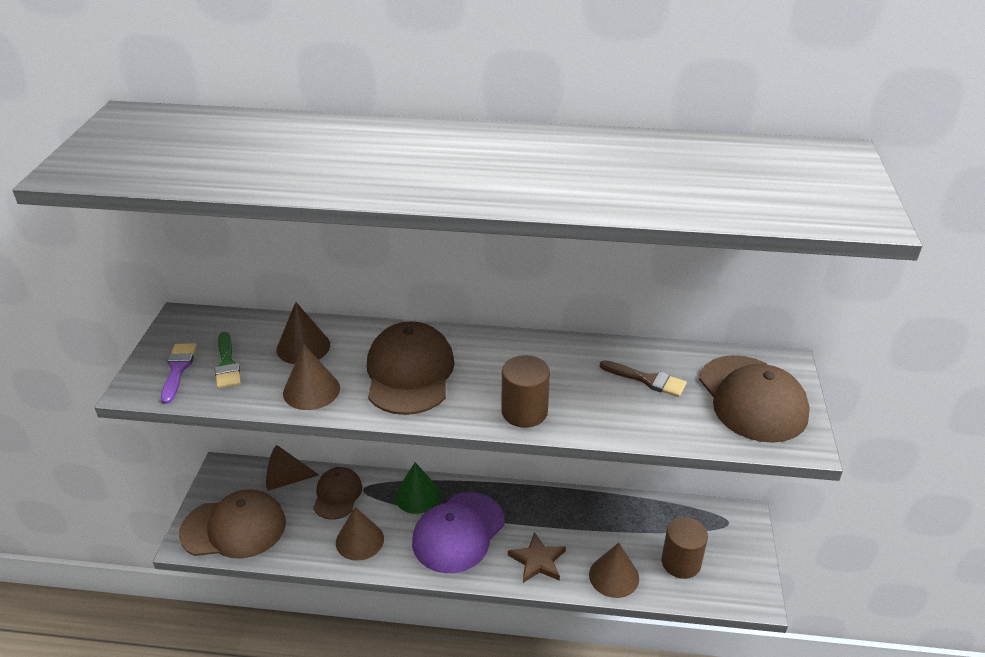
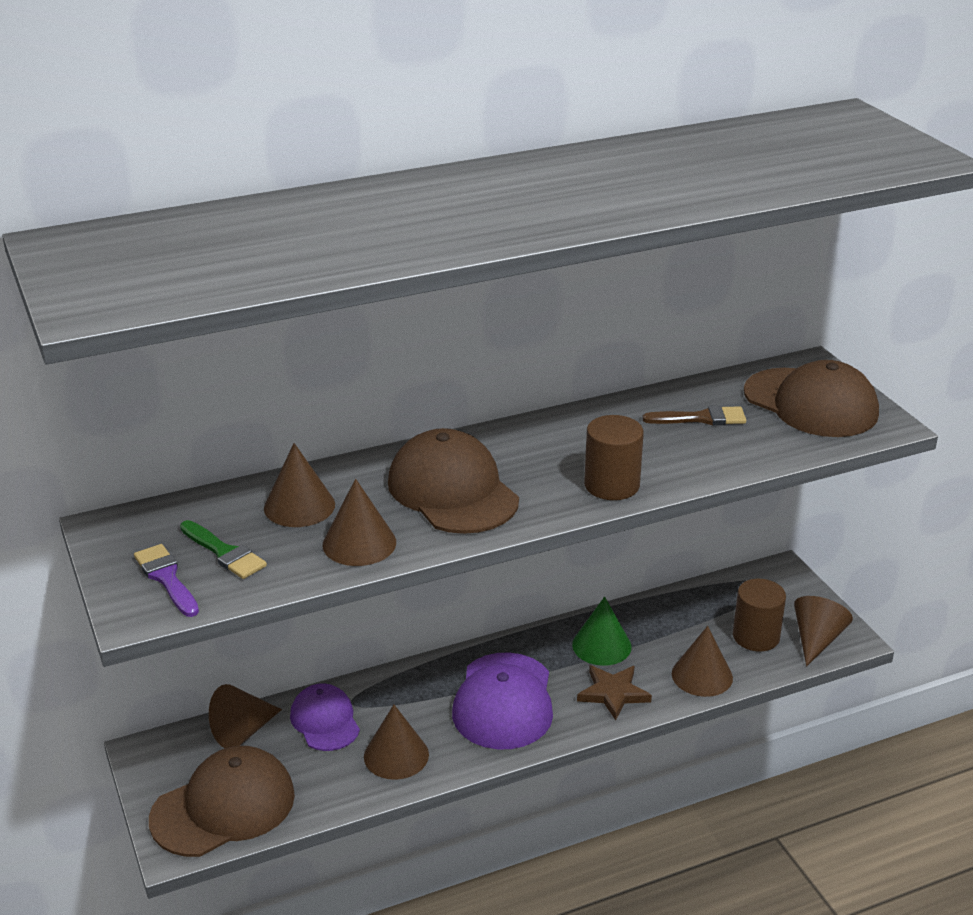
camera: 30 degrees left, 5 degrees down
(337, 495) = (325, 721): brown cap -> purple cap
(417, 495) = (423, 684): green cone -> green cone (601, 645)
(728, 587) = (816, 639): none -> brown cone

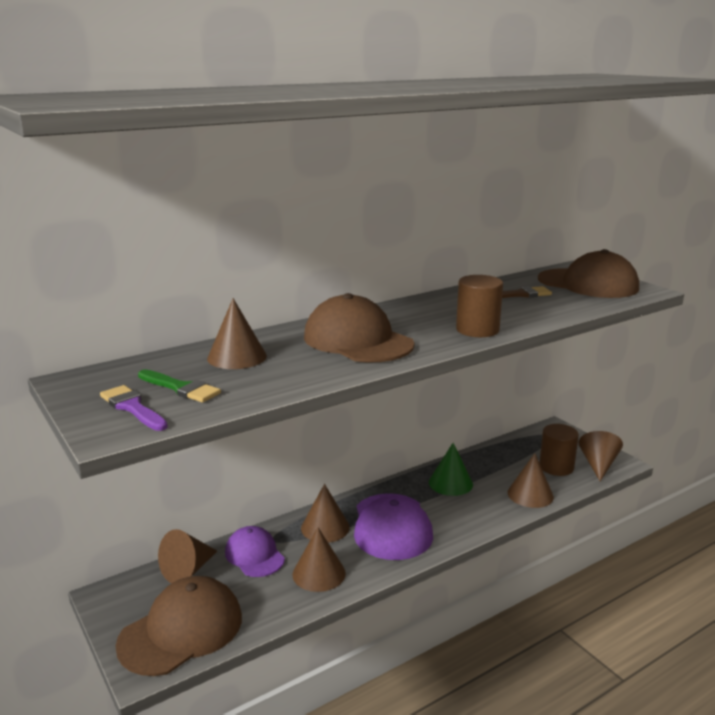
camera: 10 degrees left, 10 degrees down
(359, 543) = (295, 374): brown cone -> brown cone (325, 527)
(613, 693) = (471, 512): brown star -> none

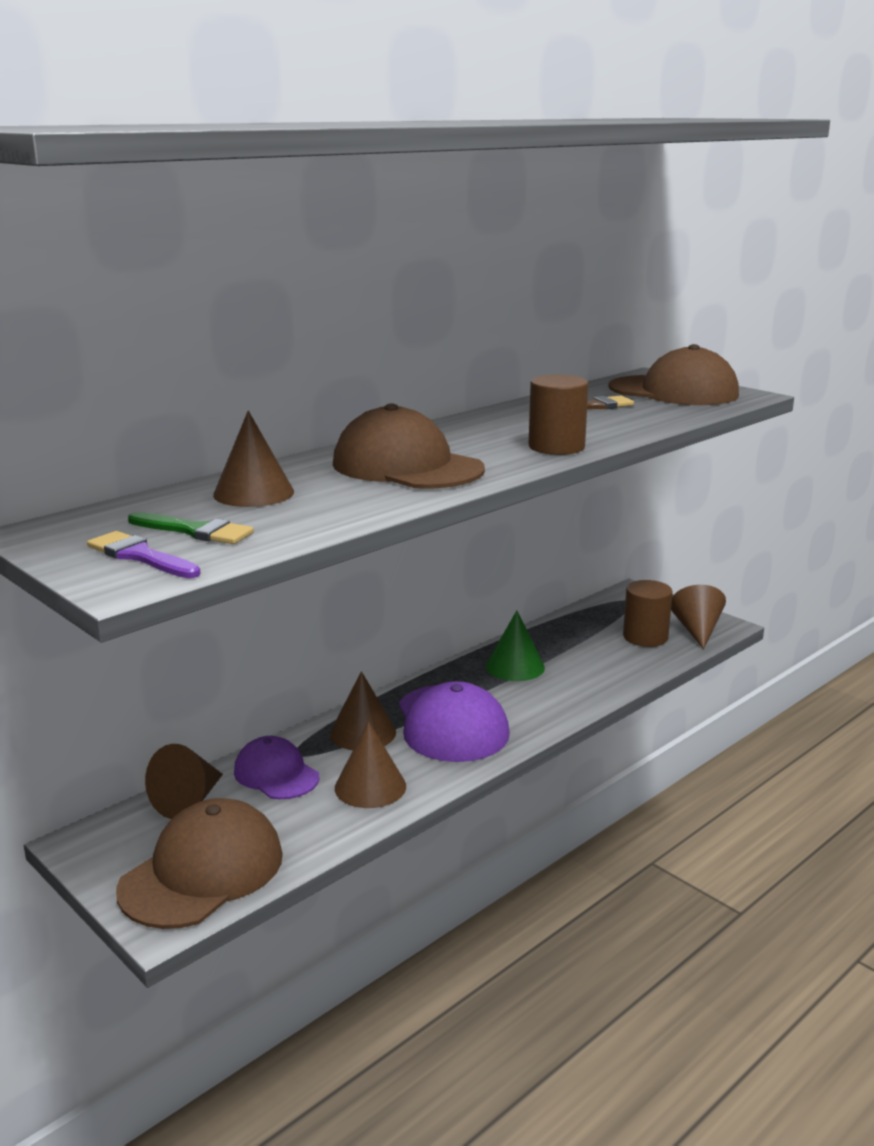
camera: 10 degrees left, 0 degrees up
(530, 494) = (620, 671): brown cone -> none

